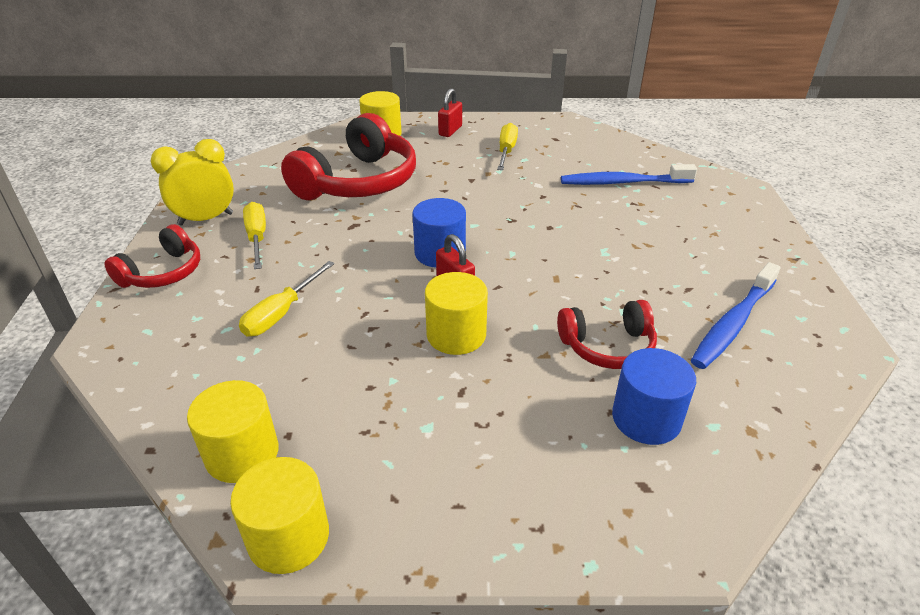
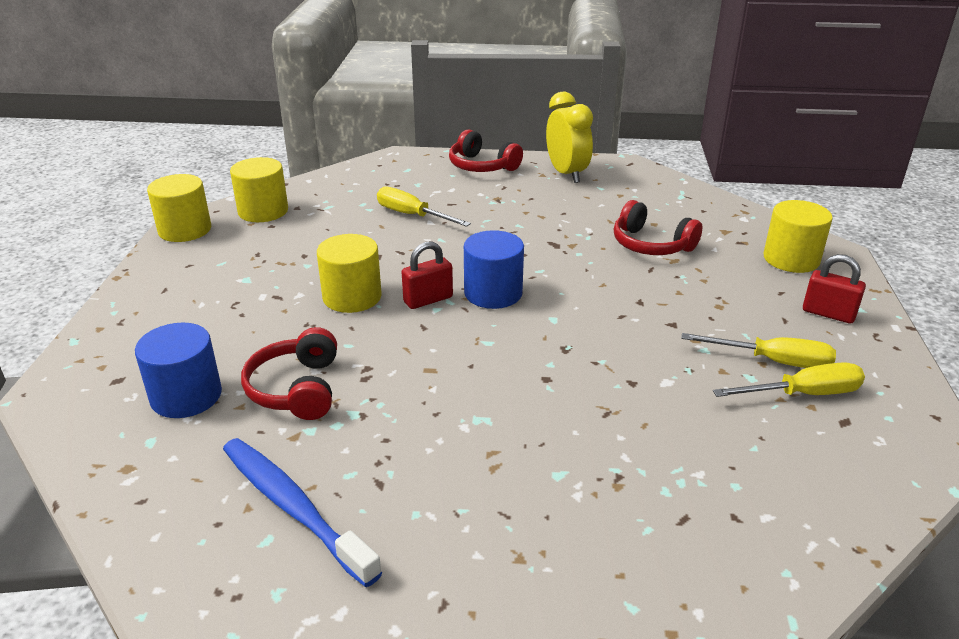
camera: 95 degrees right, 5 degrees down
(257, 237) = (532, 198): yellow screwdriver -> yellow screwdriver (803, 394)
(358, 182) = (651, 245): red headphones -> red headphones, size x0.55
(623, 182) = (688, 477): blue toothbrush -> none

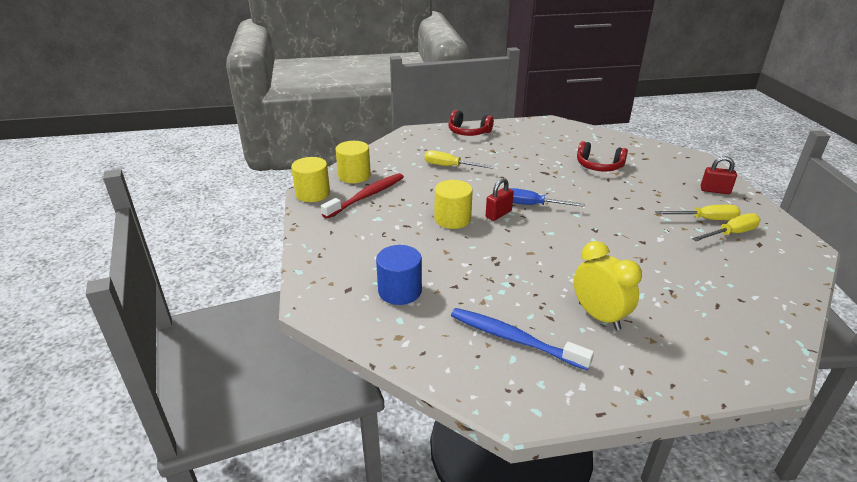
camera: 15 degrees left, 0 degrees up
(256, 244) = (366, 196): none -> red toothbrush
(296, 389) = (462, 276): red headphones -> none
(493, 293) = (532, 205): blue cylinder -> blue screwdriver
(566, 174) = (521, 131): yellow clock -> yellow clock (599, 316)
(791, 259) = (677, 164): yellow cylinder -> none

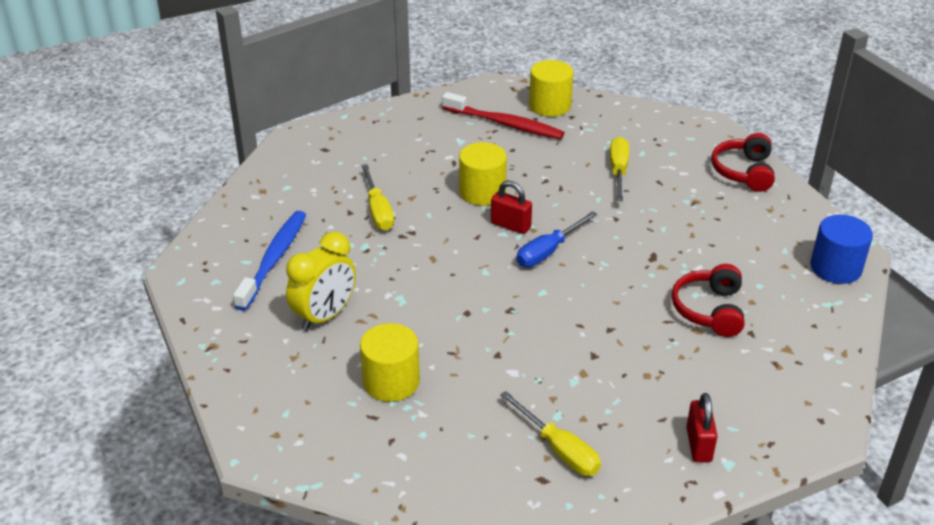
camera: 75 degrees right, 5 degrees up
(313, 194) = (492, 88): yellow cylinder -> yellow cylinder (391, 382)
(400, 291) = (330, 179): blue cylinder -> blue cylinder (835, 268)
(532, 205) = (548, 251): blue screwdriver -> blue screwdriver turned 135 degrees counterclockwise
(705, 219) = (590, 424): yellow screwdriver -> yellow screwdriver (378, 211)

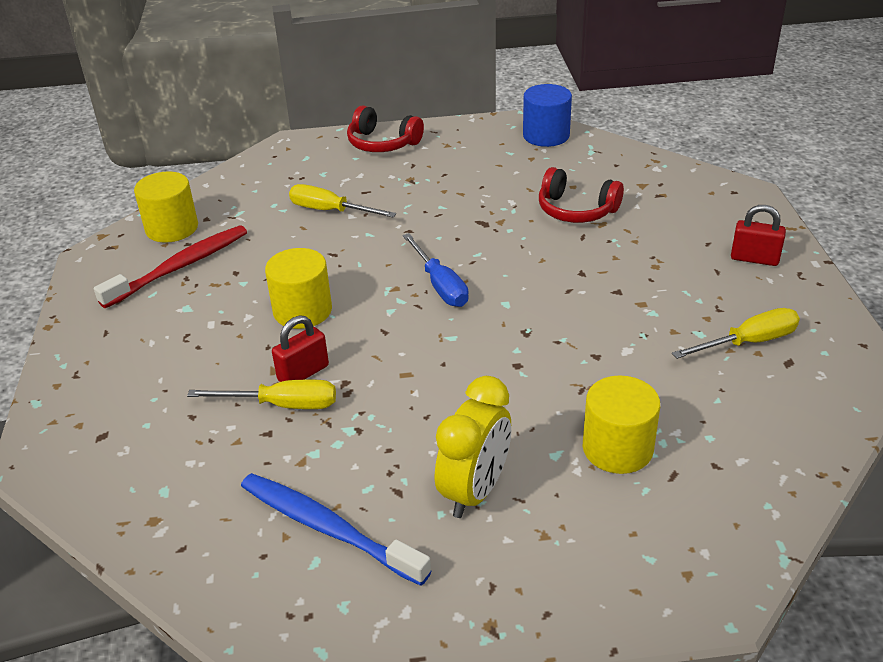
camera: 70 degrees left, 0 degrees up
(325, 316) = (475, 491): yellow clock -> yellow clock turned 60 degrees clockwise
(510, 225) = (379, 302): red padlock -> red padlock (303, 373)

